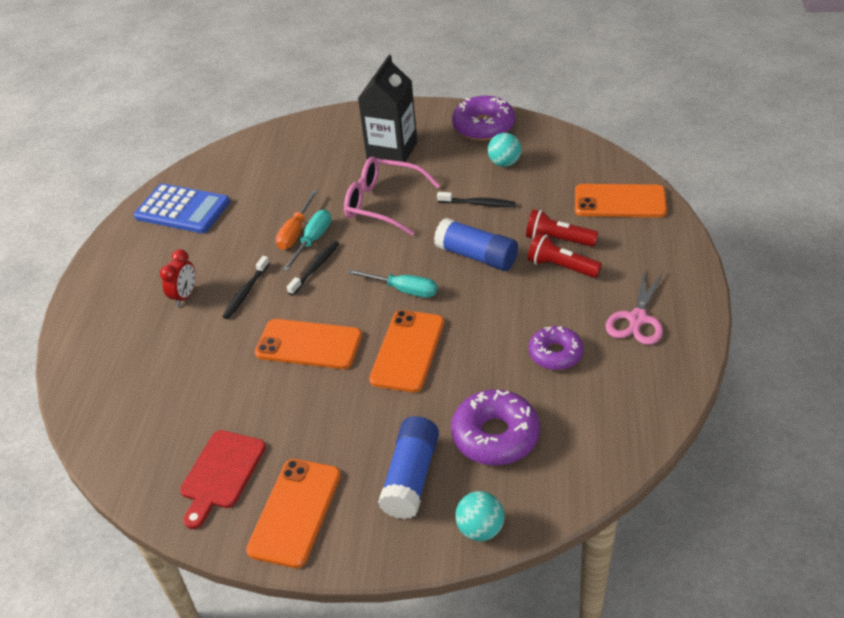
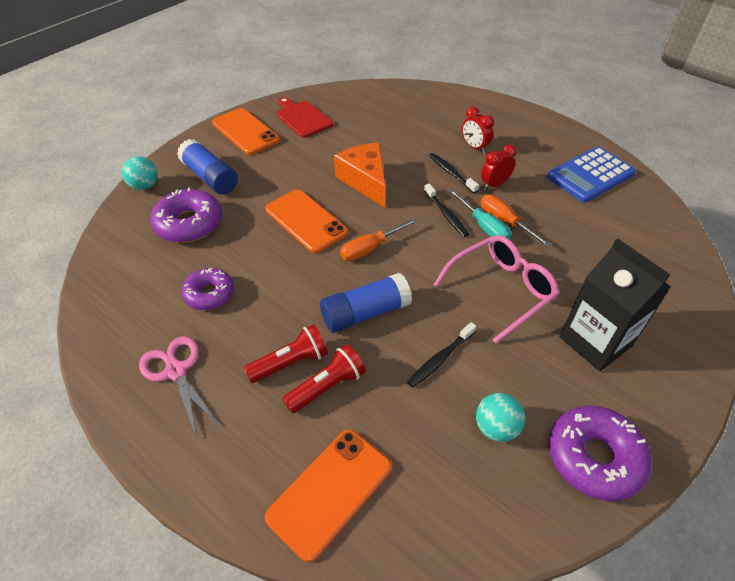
camera: 120 degrees right, 5 degrees up
(244, 258) = (494, 185): none -> red clock
(309, 344) = (365, 181): orange phone -> orange cheese
(403, 290) = (370, 248): turquoise screwdriver -> orange screwdriver

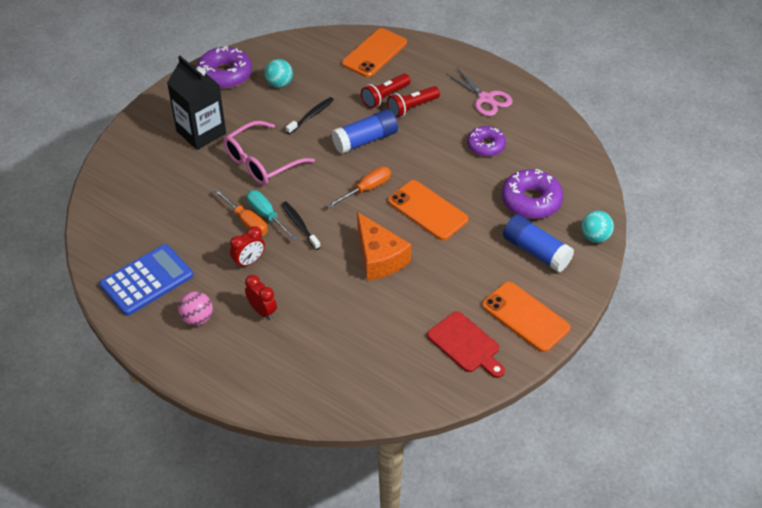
camera: 175 degrees right, 0 degrees up
(451, 173) = (291, 273): black toothbrush -> none
(531, 145) = (197, 318): none -> pink ball

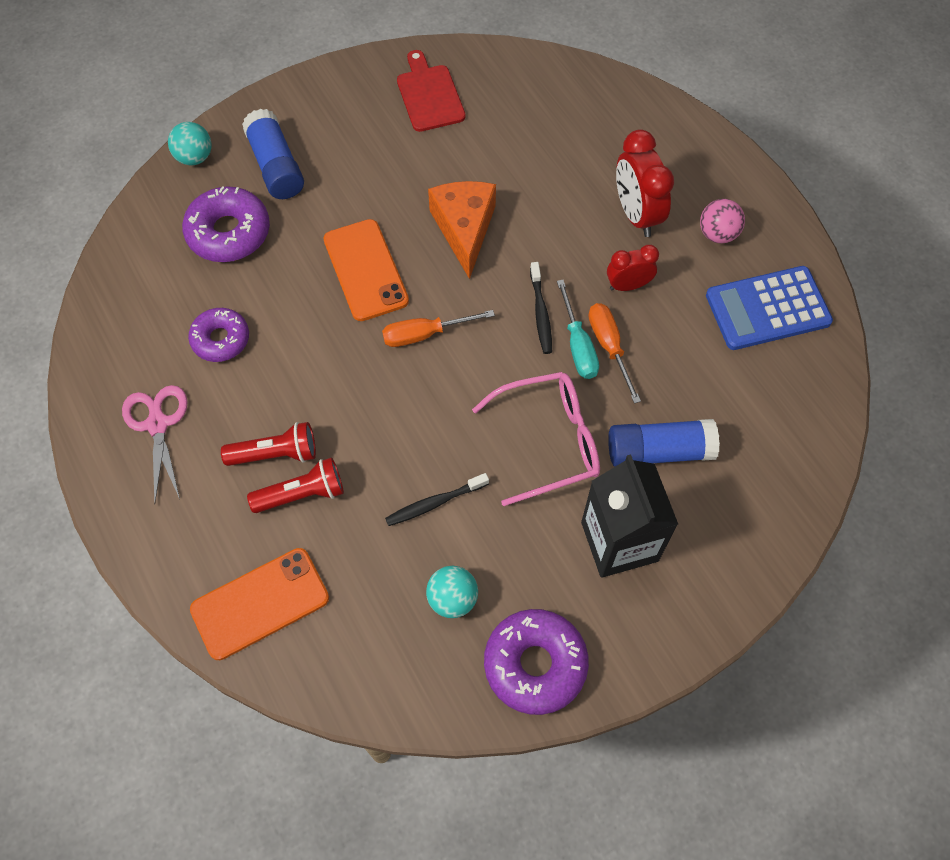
camera: 155 degrees left, 15 degrees up
(262, 311) = (636, 214): red clock -> red clock, size x1.63
(365, 140) = (379, 420): blue glue stick -> blue glue stick (659, 451)
(525, 317) = (345, 99): orange phone -> none

